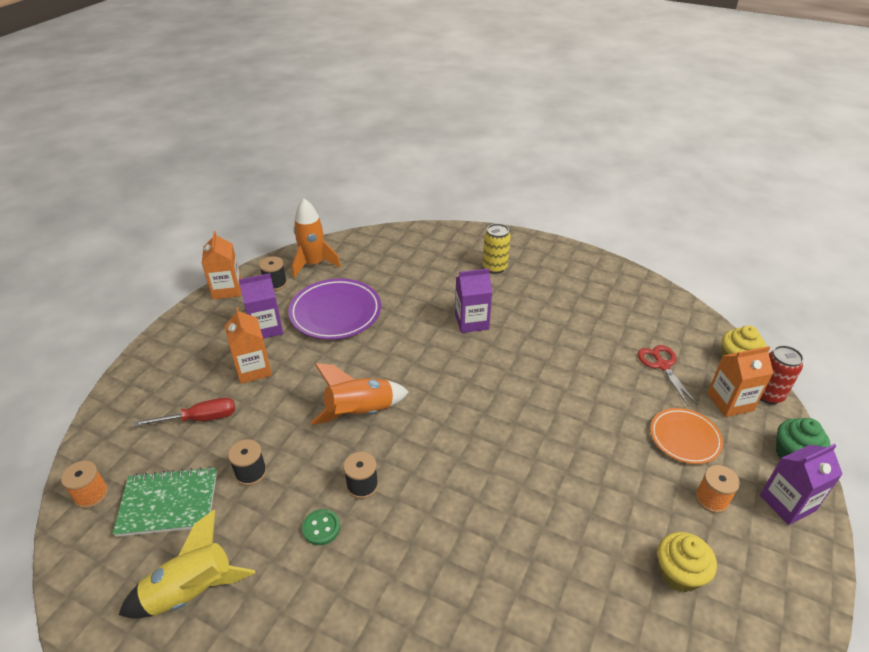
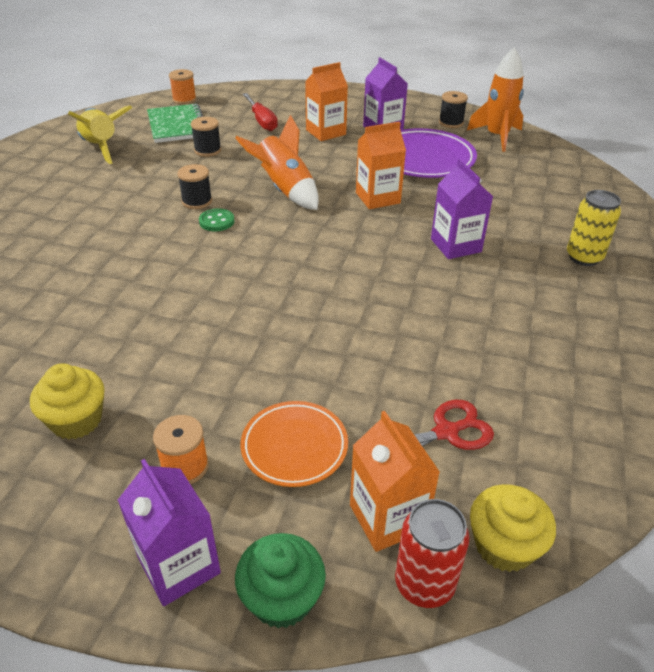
camera: 80 degrees right, 0 degrees up
(227, 289) = (428, 103): orange carton -> orange carton (377, 198)
(321, 528) = (152, 188): green button -> green button (216, 221)

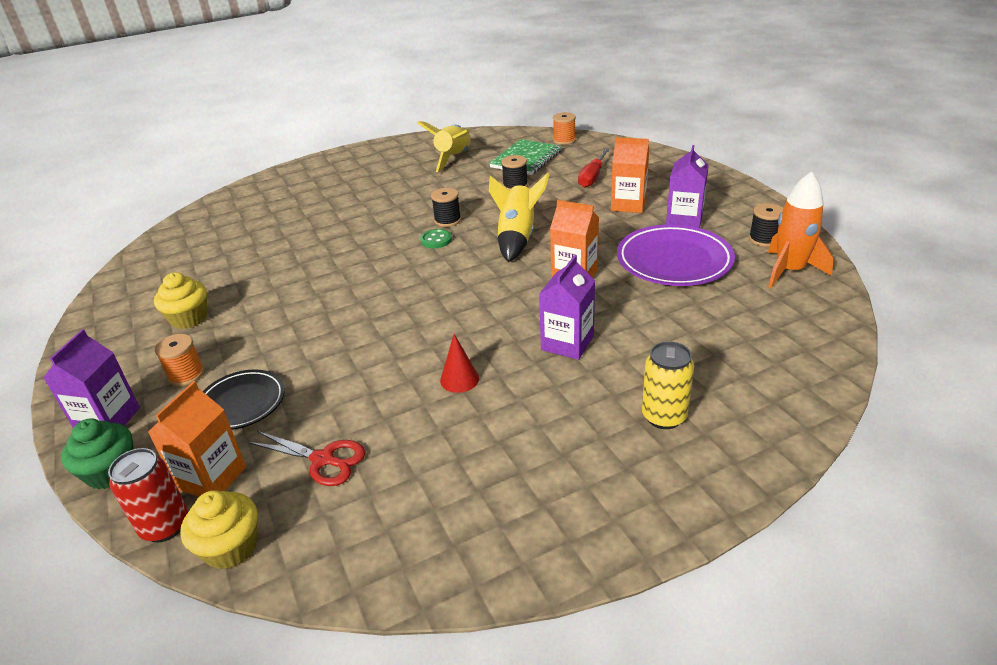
camera: 50 degrees right, 5 degrees down
(285, 190) = (517, 238): orange rocket -> yellow rocket
(294, 446) = (242, 403): orange plate -> black plate
(432, 311) = (459, 379): none -> red cone

